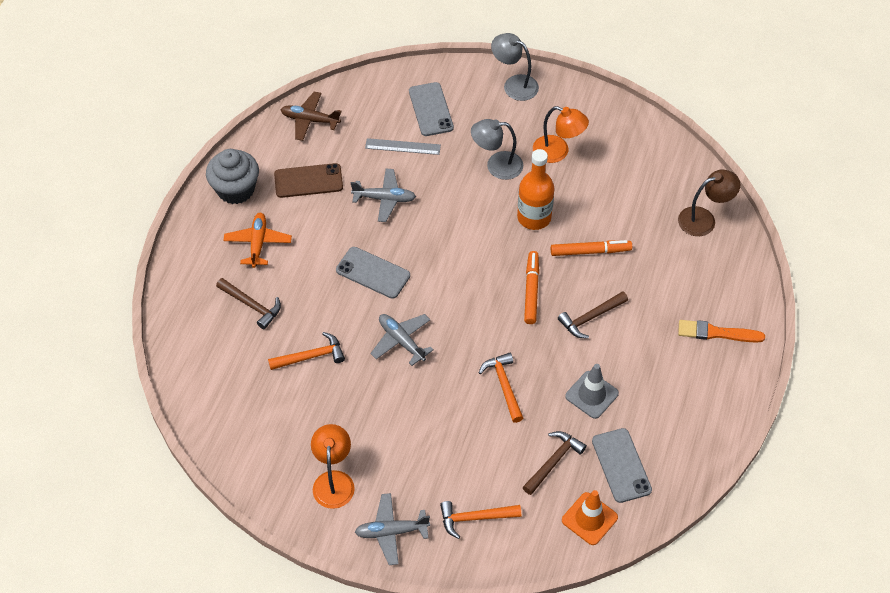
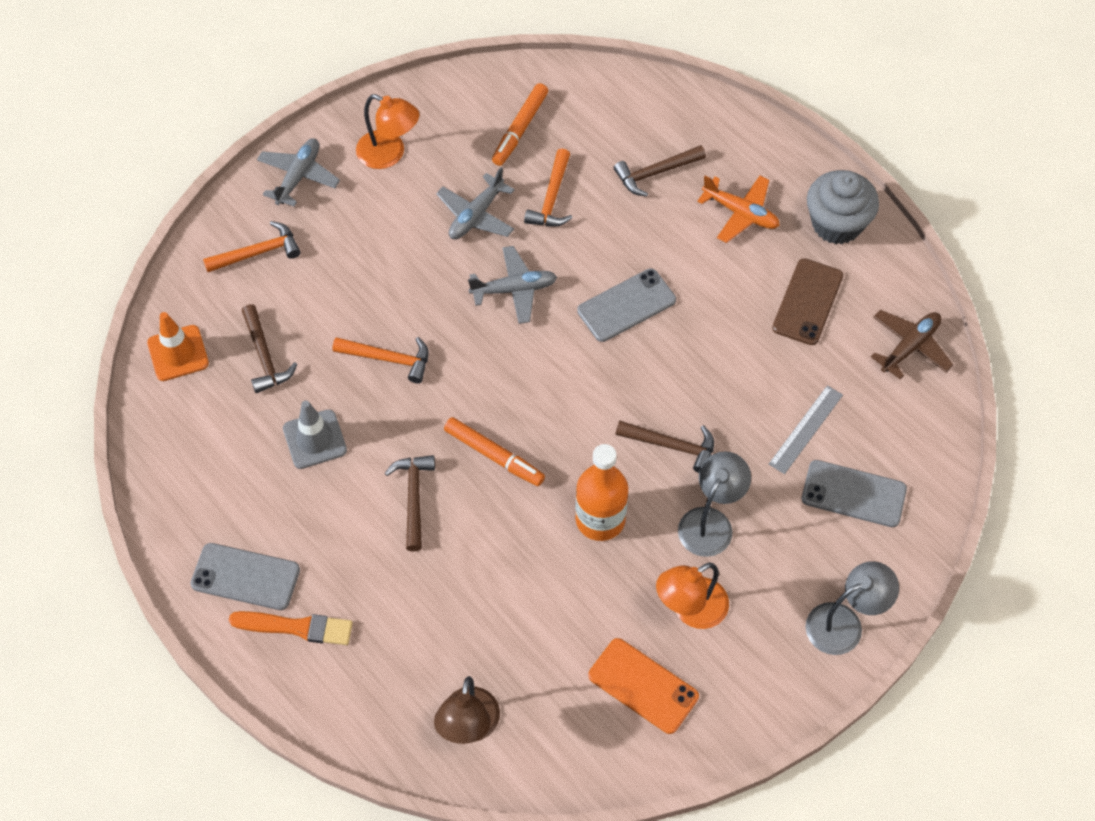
camera: 120 degrees right, 5 degrees up
(384, 199) = (731, 369): grey plane -> grey plane (476, 215)
(460, 204) = (672, 446): none -> brown hammer
(475, 518) = (258, 252): orange hammer -> orange hammer turned 45 degrees clockwise
(590, 251) = (508, 554): orange marker -> orange marker (520, 129)
(618, 153) = (643, 686): none -> orange phone
(621, 465) = (211, 418): grey phone -> grey phone (245, 576)
(717, 333) = (296, 627): orange brush -> orange brush turned 60 degrees clockwise

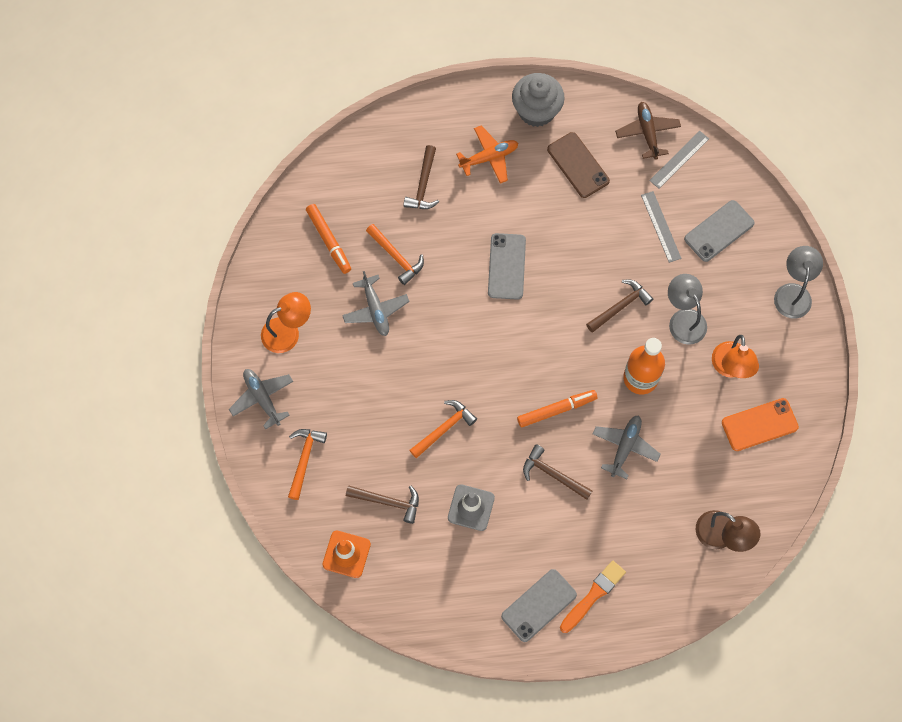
camera: 55 degrees left, 10 degrees up
(514, 289) = (448, 323): grey plane -> grey plane (625, 447)
(906, 398) = (679, 159): none -> grey ruler

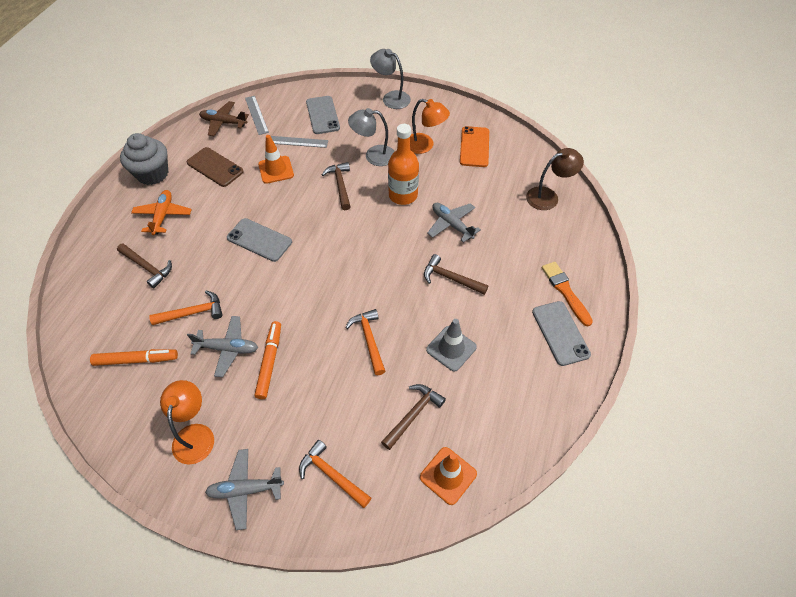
camera: 65 degrees left, 15 degrees down
(553, 474) = (450, 278): brown hammer -> brown hammer turned 60 degrees clockwise
(556, 410) = (398, 255): orange marker -> orange marker (269, 362)
(578, 165) = (215, 167): brown phone -> brown phone turned 45 degrees clockwise
(607, 228) = (276, 170): none -> orange traffic cone

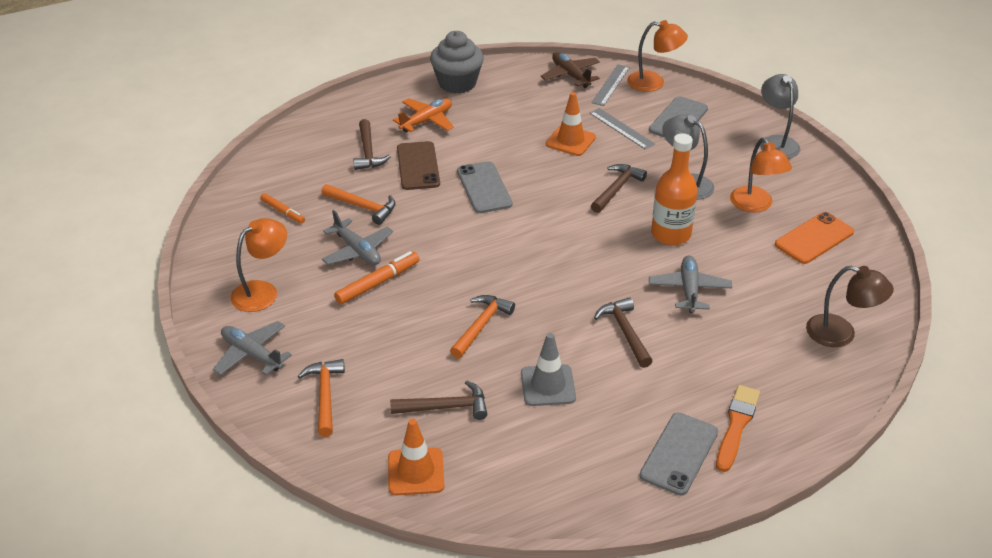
camera: 45 degrees right, 15 degrees down
(136, 360) = (283, 212): orange marker -> orange marker, size x0.65
(215, 167) = (517, 108): brown phone -> brown phone (418, 166)
(281, 98) = (654, 82): none -> orange lamp

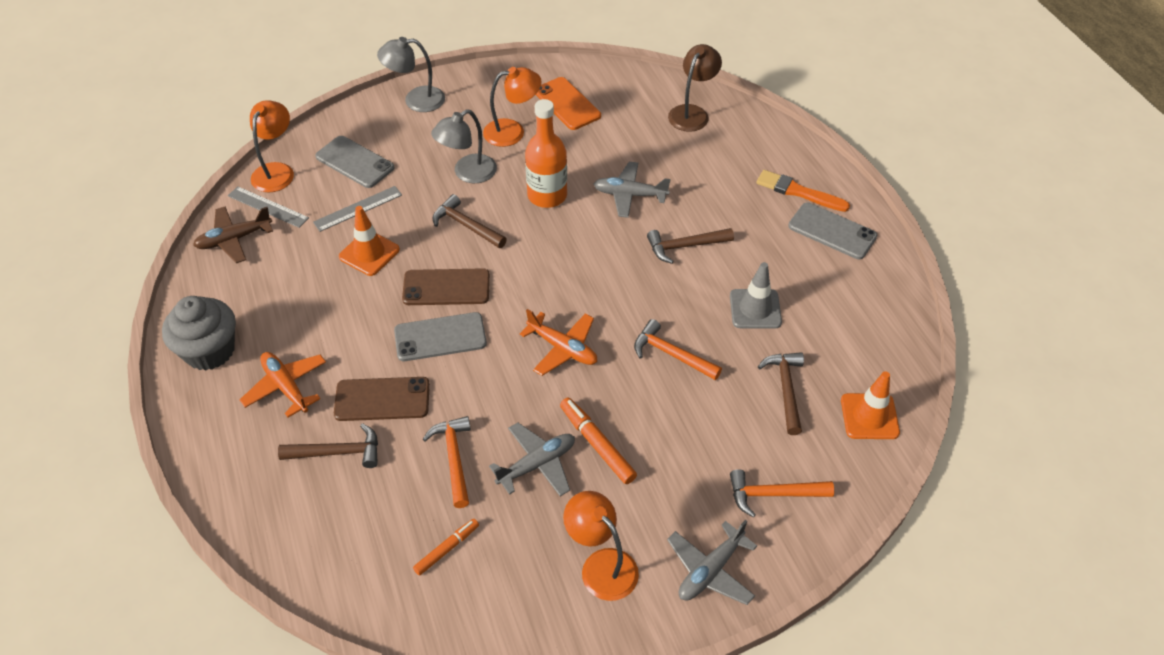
camera: 85 degrees left, 10 degrees up
(363, 207) = (454, 458): orange hammer -> orange hammer turned 45 degrees counterclockwise
(480, 257) = (562, 348): none -> orange plane
(540, 185) = (446, 287): none -> brown phone

